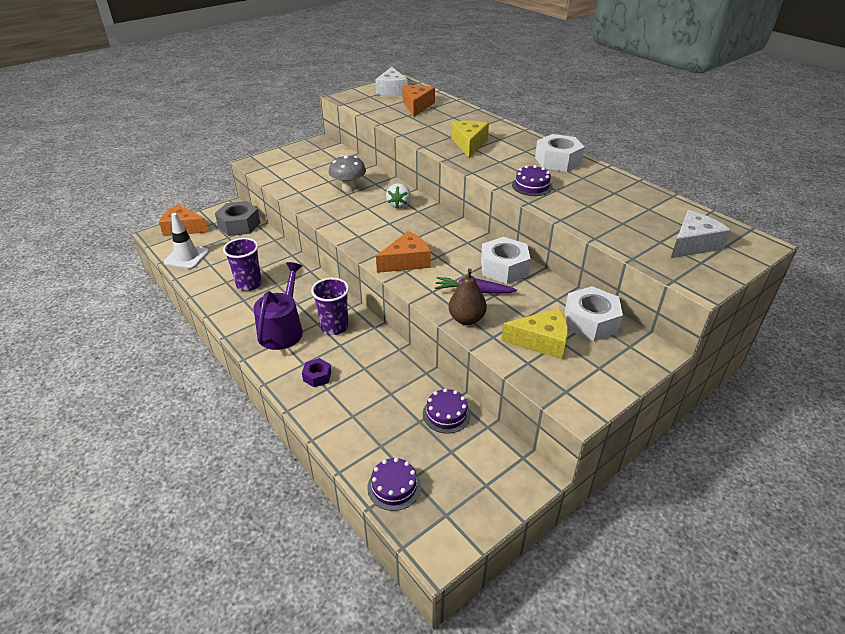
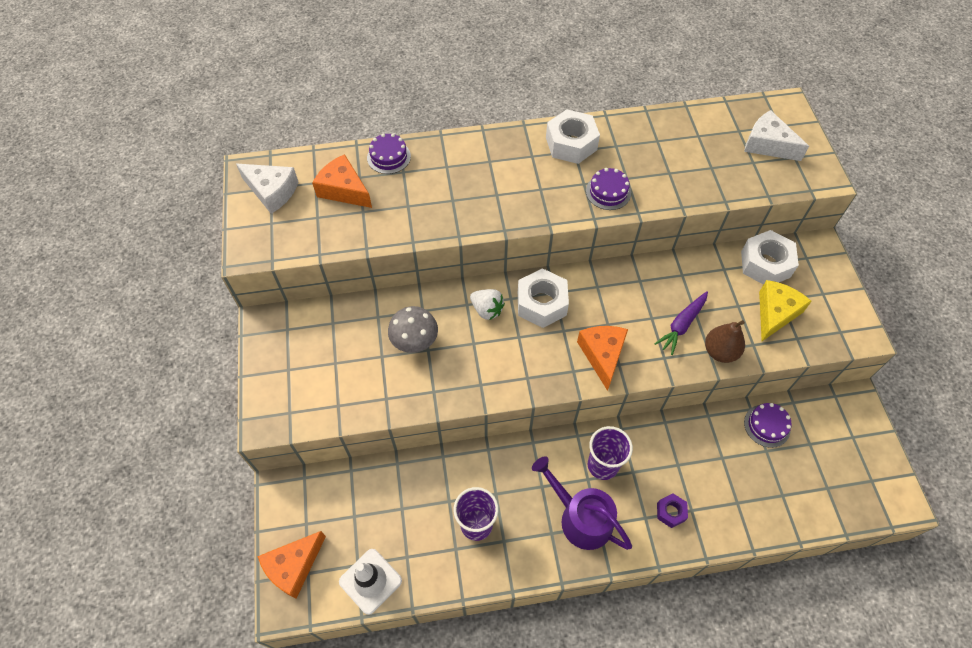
camera: 60 degrees left, 20 degrees up
(239, 225) = (334, 493): grey nut -> none
(394, 487) = (831, 505): purple cake -> purple cake (388, 157)
(469, 144) = (483, 193): yellow cheese -> none
(504, 268) = (657, 281): white nut -> white nut (541, 303)
(693, 244) = (767, 145): white cheese -> white cheese turned 45 degrees counterclockwise

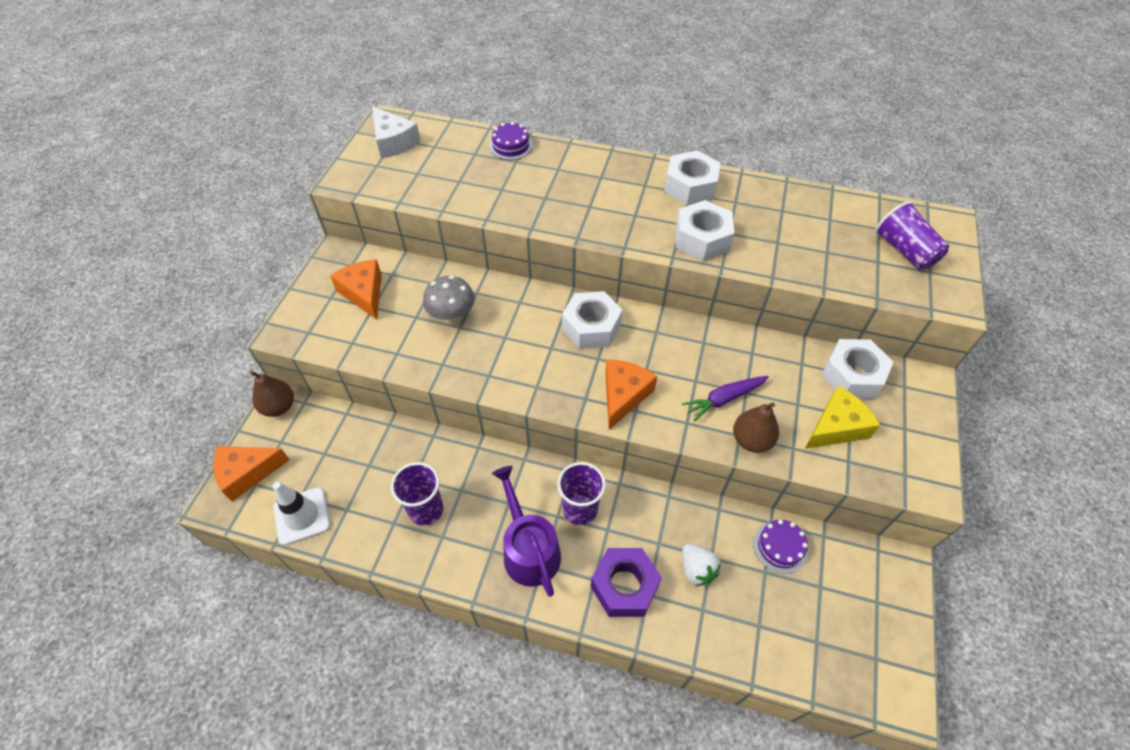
camera: 25 degrees right, 5 degrees down
(283, 492) = (279, 407): none -> brown pear
(344, 190) = (454, 159): orange cheese -> orange cheese (364, 293)
(487, 310) = (535, 313): white strawberry -> white strawberry (697, 569)
(608, 192) = (702, 239): purple cake -> white nut
(670, 512) = (624, 586): purple nut -> purple nut, size x1.89
(767, 145) = (904, 251): white cheese -> purple cup

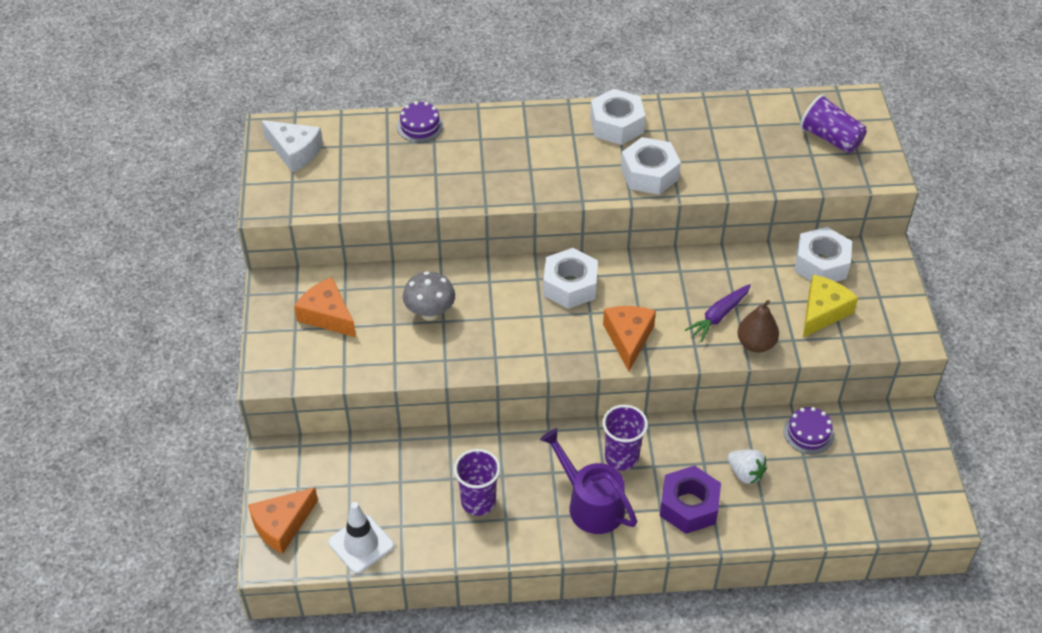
camera: 20 degrees left, 5 degrees down
(279, 407) = (276, 457): brown pear -> none

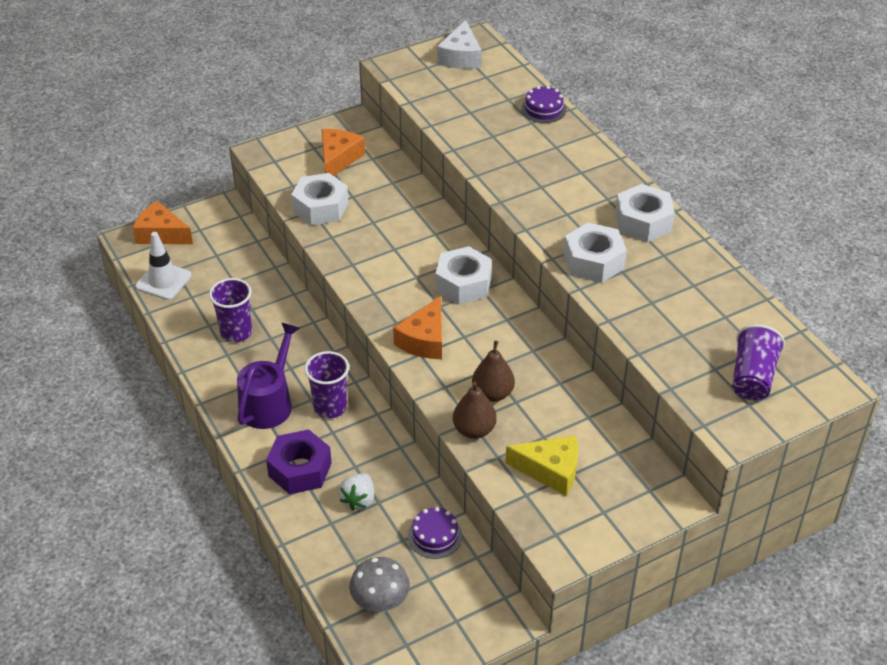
camera: 65 degrees right, 5 degrees down
(430, 313) = (376, 212): grey mushroom -> grey mushroom (380, 603)
(628, 338) = (424, 340): orange cheese -> orange cheese turned 135 degrees clockwise
(719, 316) = (492, 393): purple carrot -> brown pear
(821, 264) = (616, 452): white nut -> white nut (320, 207)

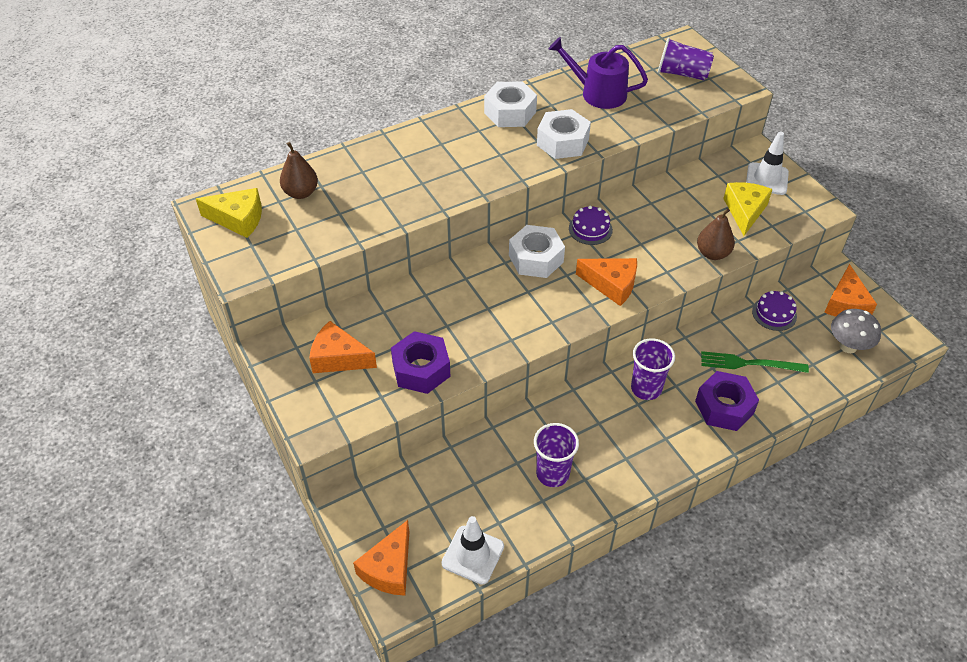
camera: 90 degrees left, 5 degrees up
(268, 403) = (647, 437): purple watering can -> purple watering can (598, 93)
(320, 207) = (421, 369): white nut -> purple nut
(358, 500) = (749, 363): white strawberry -> green fork
(451, 615) = (846, 304): none -> orange cheese
(460, 57) = (238, 219): white cheese -> yellow cheese
(492, 393) = (670, 242): brown pear -> brown pear (301, 193)
(543, 109) = (342, 163): purple cake -> purple cake (590, 229)
(616, 503) = (767, 179): none -> white traffic cone

